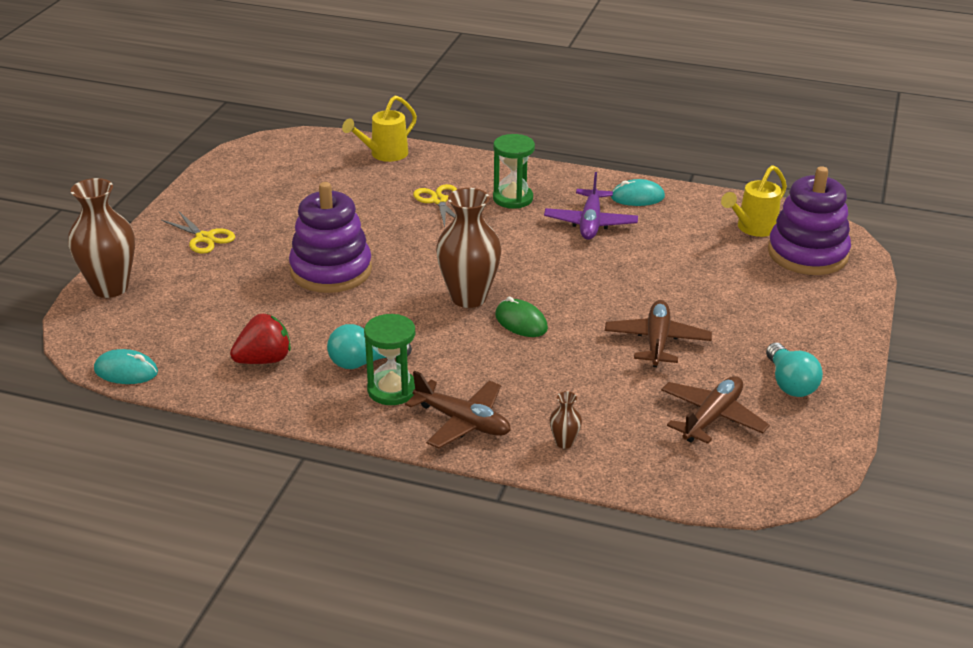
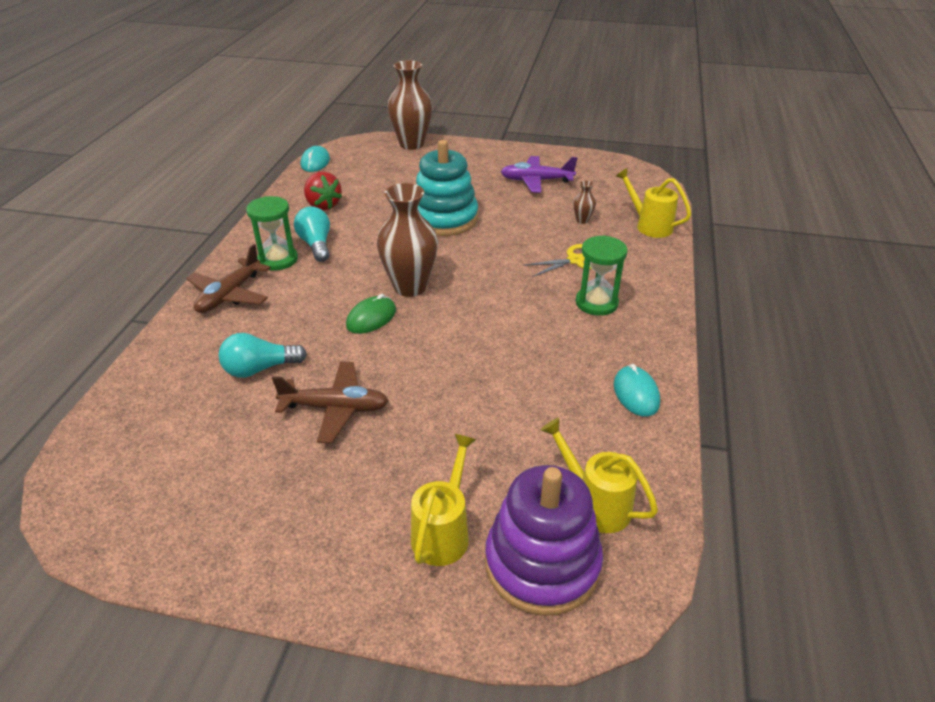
camera: 85 degrees right, 5 degrees up
(204, 238) = (481, 166): yellow scissors -> none
(331, 271) = (444, 219): purple stacking toy -> turquoise stacking toy
(564, 442) = (187, 349): brown vase -> brown vase (582, 220)
(590, 223) = (563, 357): purple plane -> purple plane (536, 181)
(712, 418) = (198, 448): brown plane -> none
(787, 291) = (443, 532): none -> yellow watering can
(789, 383) = (245, 520): turquoise light bulb -> turquoise light bulb (260, 369)

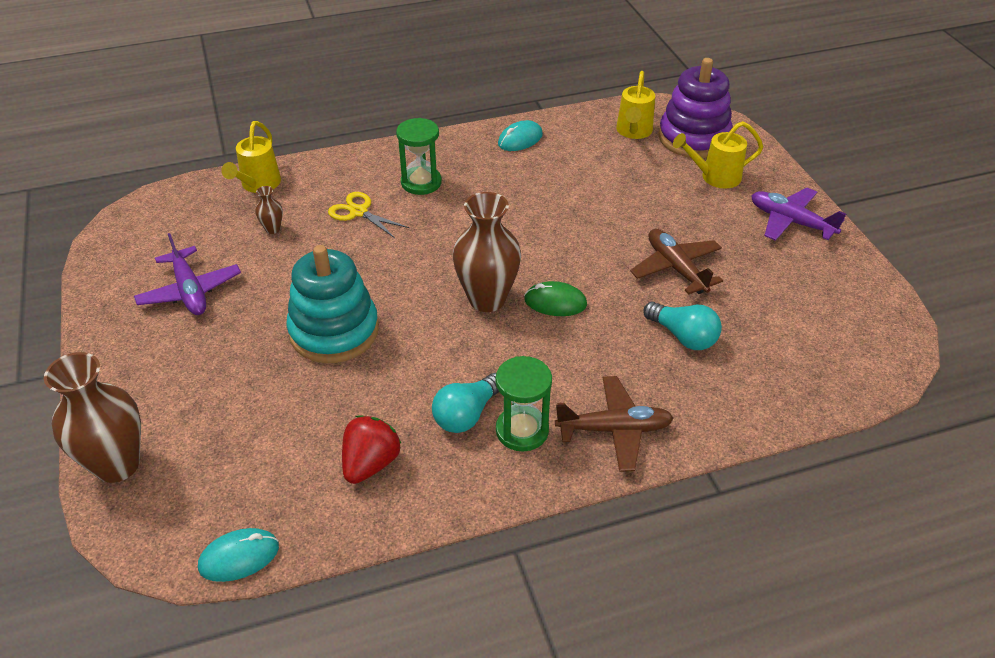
camera: 120 degrees left, 5 degrees up
(304, 553) = (791, 222): none -> purple plane

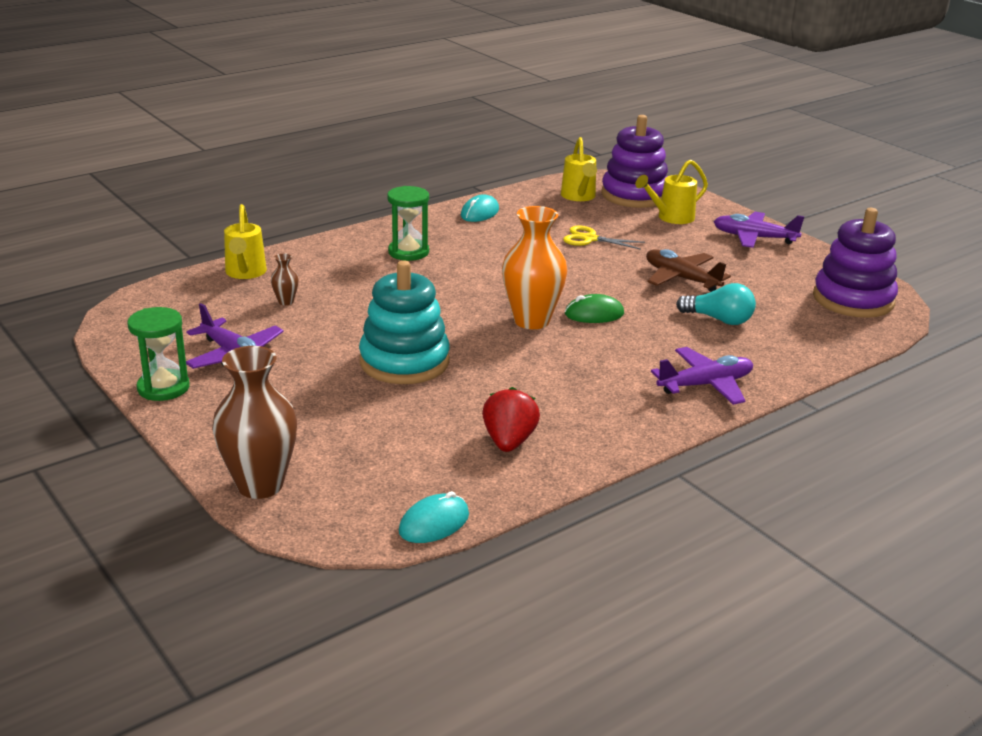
camera: 20 degrees left, 15 degrees down
(358, 212) = (363, 279): yellow scissors -> yellow scissors (589, 239)
(467, 414) = (571, 396): turquoise light bulb -> none
(487, 299) = (531, 320): brown vase -> orange vase
(522, 430) = (627, 398): green hourglass -> green hourglass (163, 388)
(614, 429) = (705, 385): brown plane -> purple plane
(853, 335) = (853, 299): none -> purple stacking toy

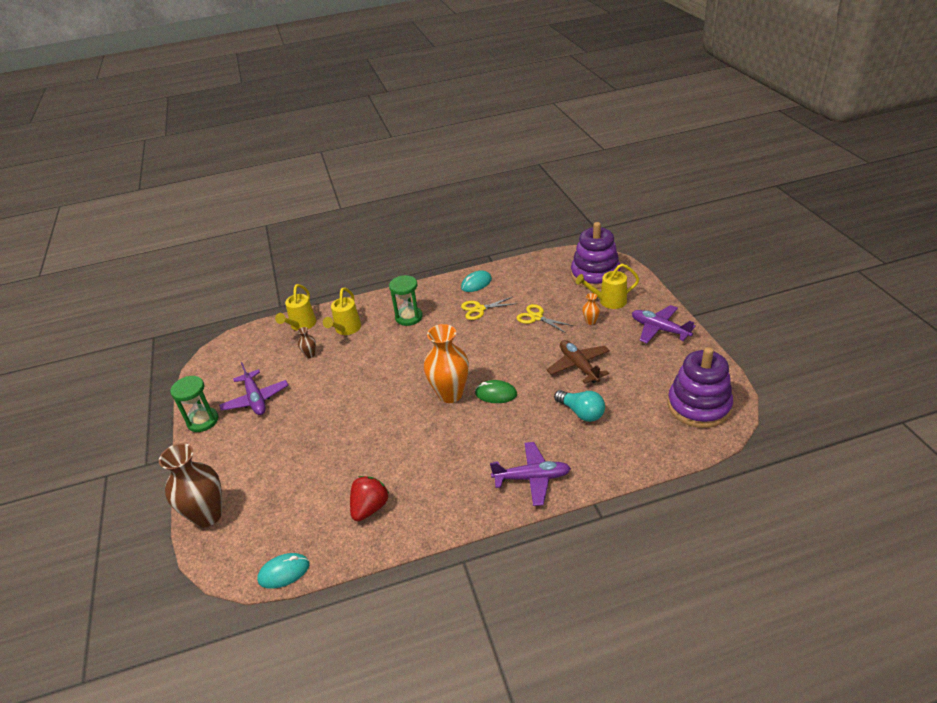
camera: 25 degrees right, 10 degrees up
(404, 362) = (348, 421): turquoise stacking toy -> none
(504, 237) = (479, 309): none -> yellow scissors
(579, 197) = (554, 273): yellow watering can -> yellow watering can (346, 329)
(663, 237) = (590, 321): none -> orange vase

